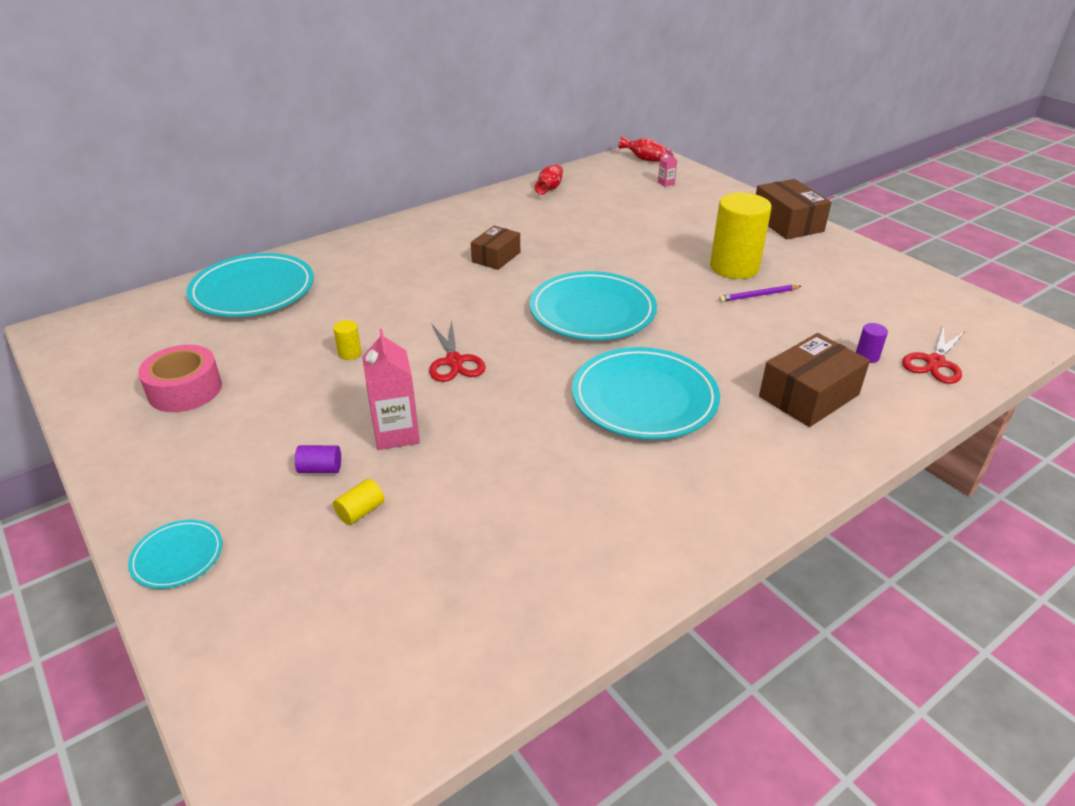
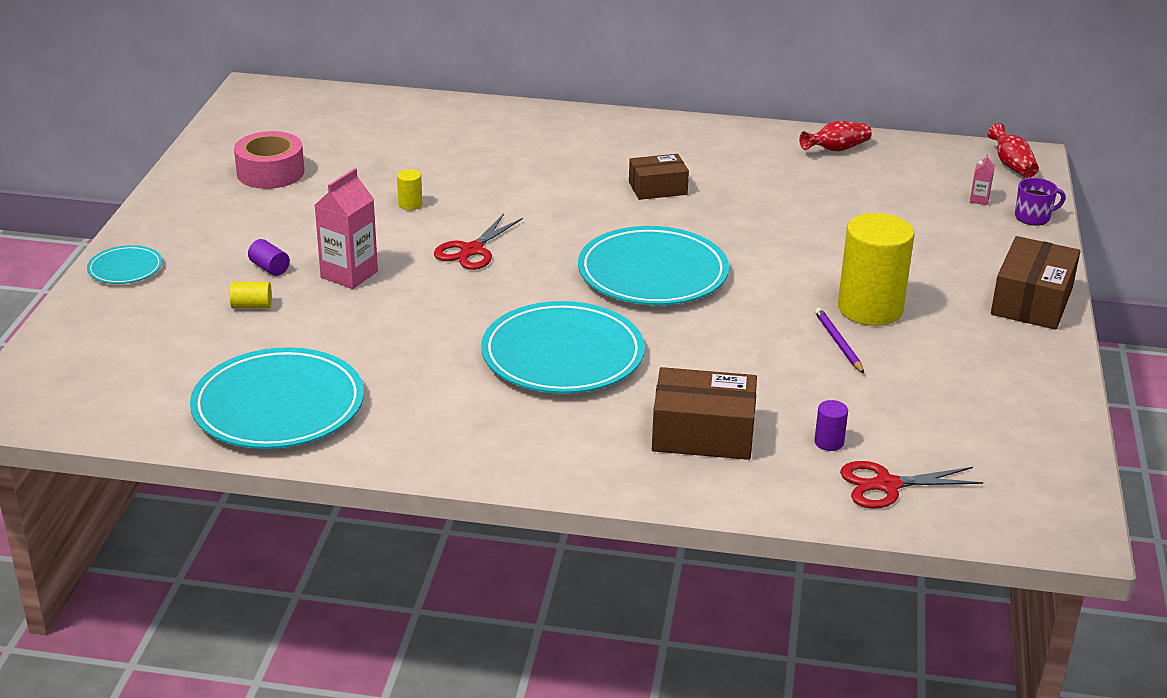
camera: 45 degrees right, 5 degrees down
(253, 291) = (421, 122): turquoise plate -> turquoise plate (278, 406)
(705, 181) = (1033, 217): none -> purple mug
(758, 295) = (838, 343): purple pencil -> purple pencil turned 45 degrees clockwise

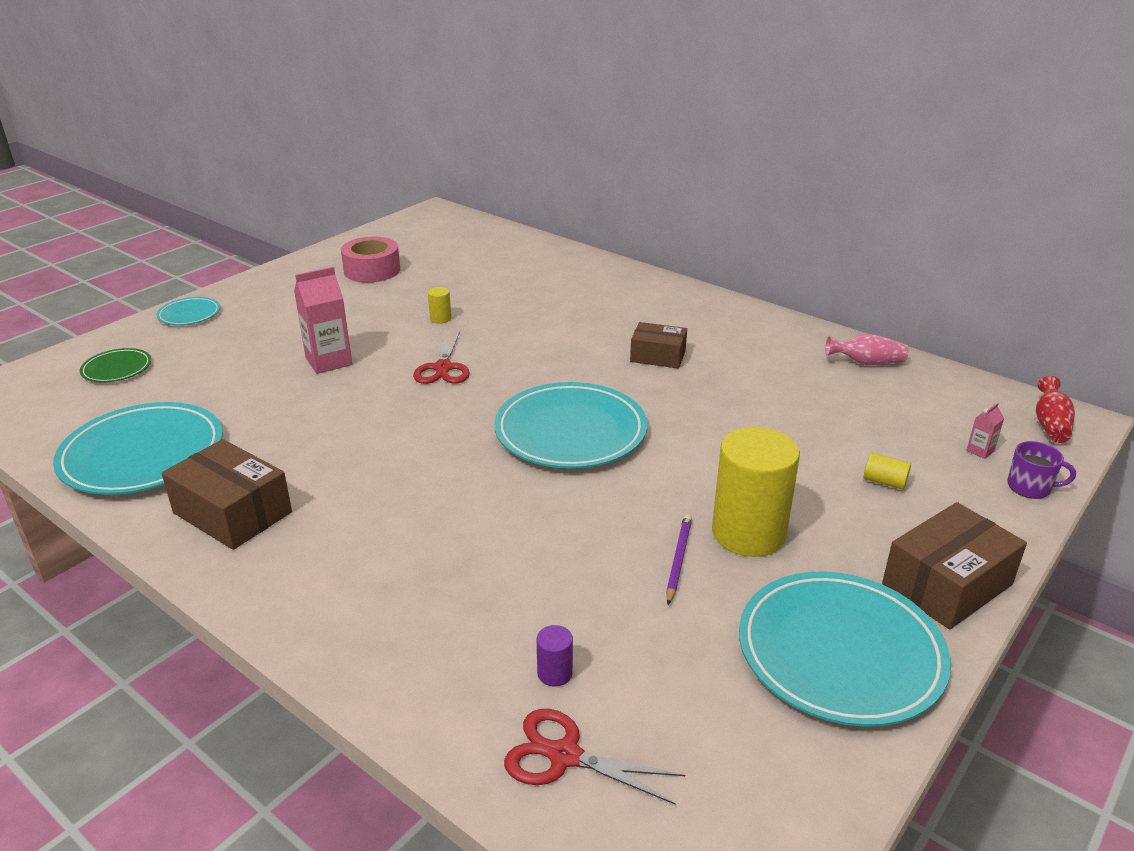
camera: 30 degrees right, 0 degrees up
(126, 342) = (117, 369): none -> green plate
(252, 306) = (231, 366): yellow cylinder -> yellow cylinder (884, 482)
(269, 268) = (281, 340): purple cylinder -> none
(472, 250) = (443, 368): red scissors -> red scissors turned 60 degrees counterclockwise
(562, 355) = (407, 484): turquoise plate -> turquoise plate (840, 653)
(703, 434) = (440, 612): brown box -> brown box (232, 512)
(836, 149) = (866, 363): red vase -> pink vase

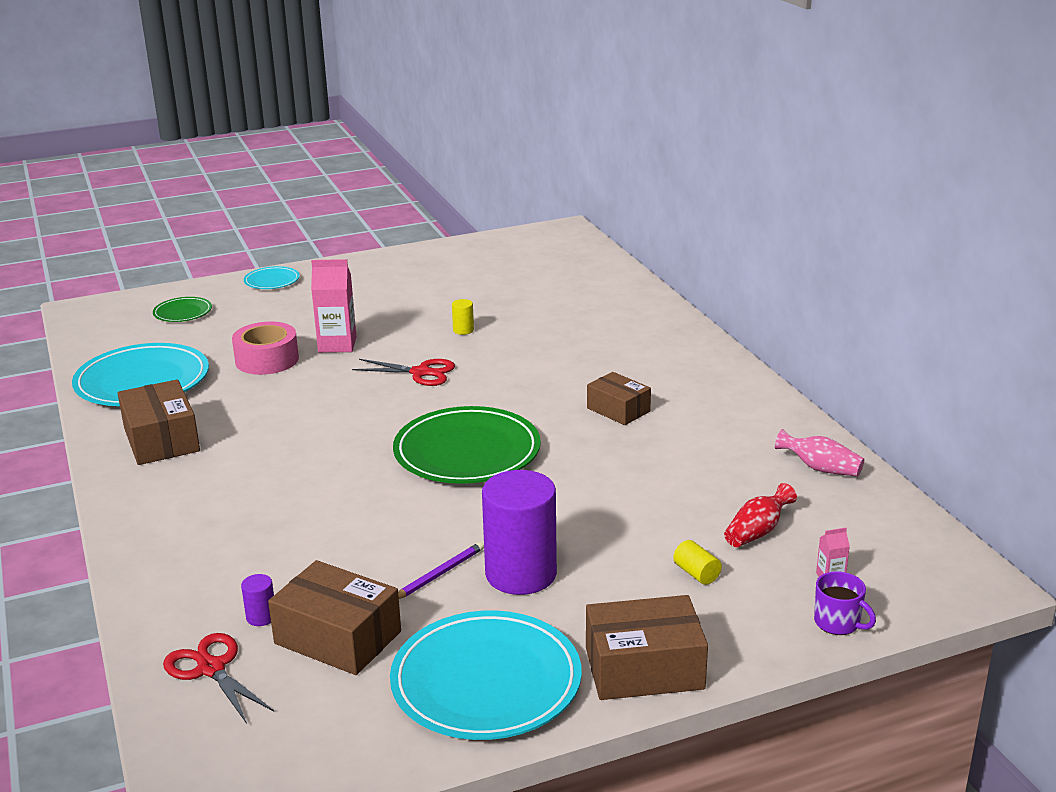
camera: 30 degrees right, 5 degrees down
(372, 270) = (450, 274): pink tape -> pink tape (267, 360)
(443, 368) = (420, 373): red scissors -> red scissors turned 105 degrees counterclockwise
(570, 431) = (467, 452): turquoise plate -> green plate
(656, 664) = (337, 637): none -> brown box
(748, 533) = (521, 574): yellow cylinder -> purple cylinder
(1050, 425) = (943, 578): red vase -> red vase (757, 532)

